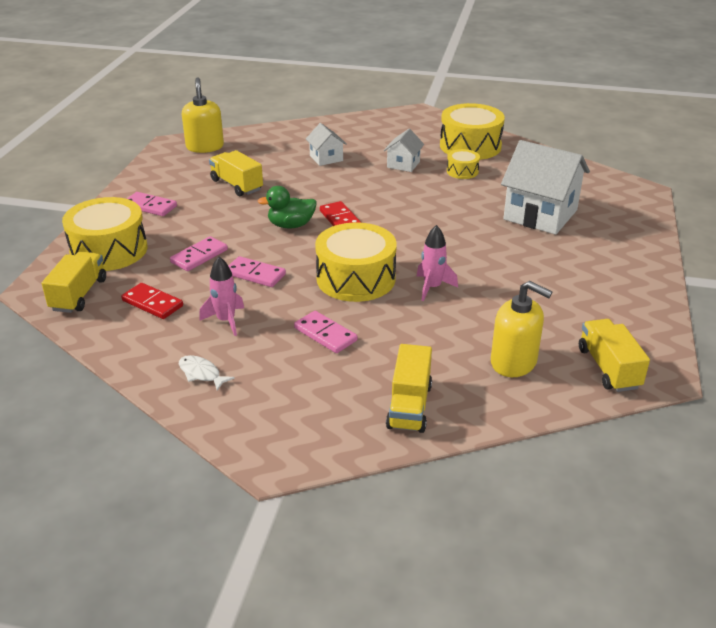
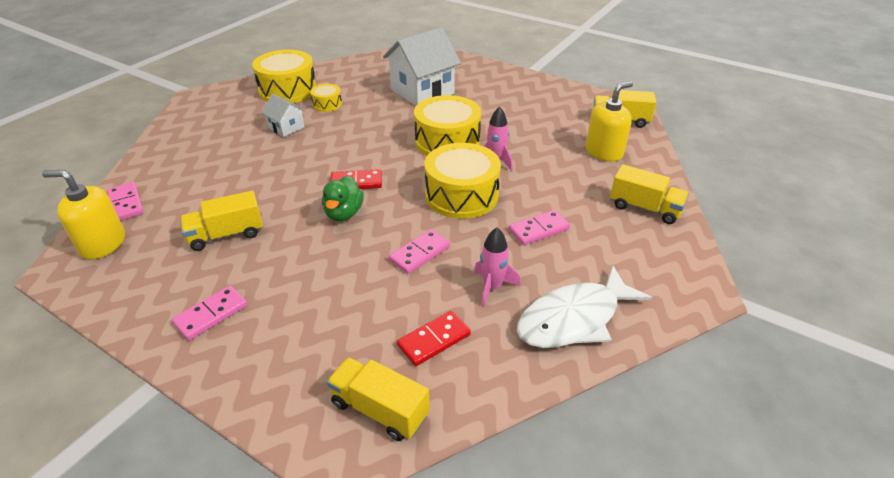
camera: 70 degrees left, 5 degrees up
(109, 250) = (291, 368): yellow drum -> yellow drum (447, 142)
(199, 256) = (359, 288): pink domino -> pink domino (126, 203)
(201, 373) = (574, 319): white fish -> white fish, size x2.28
(326, 158) = (229, 165): white house -> none

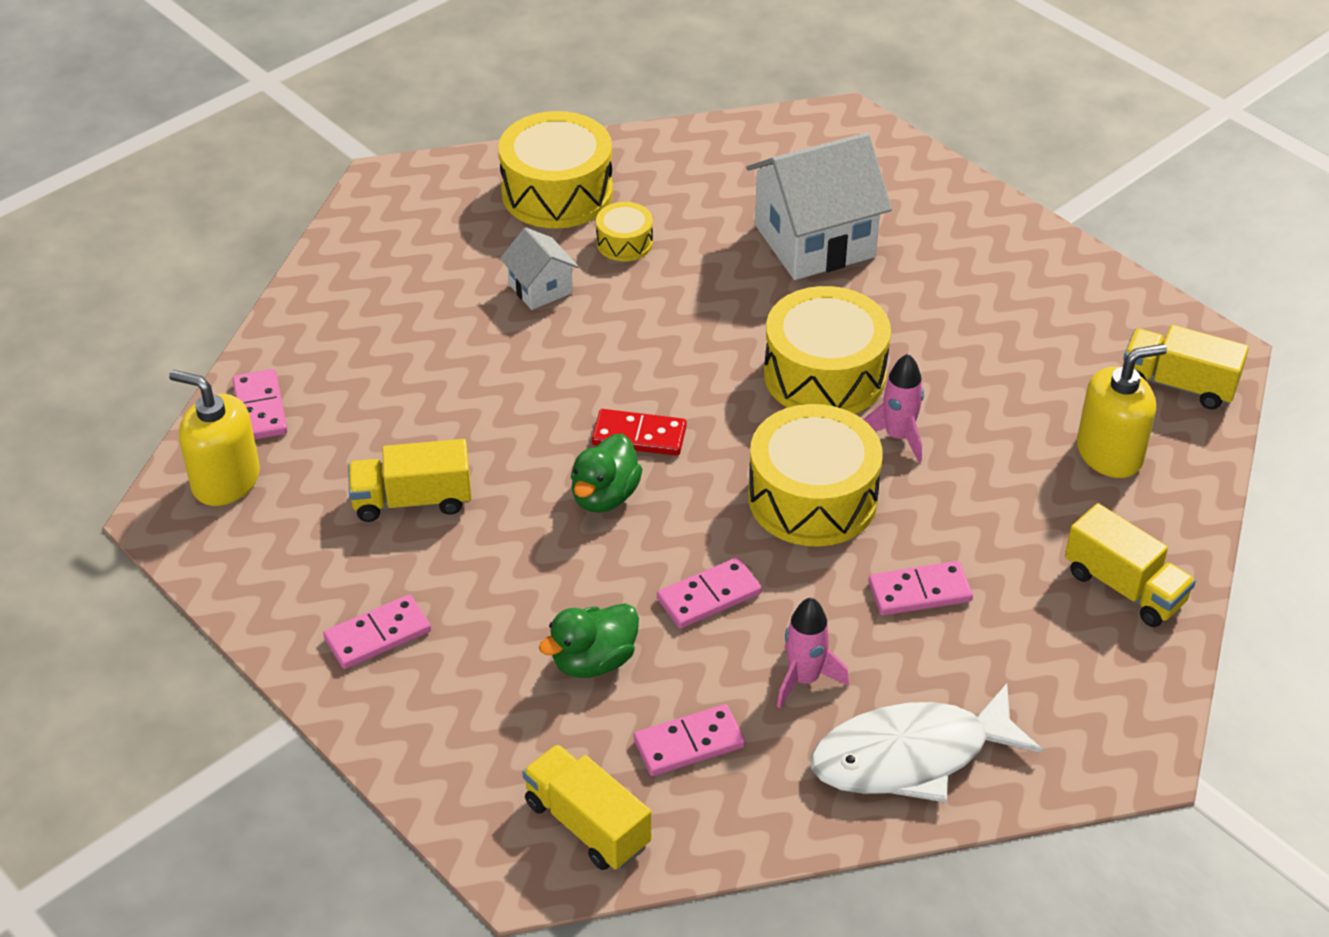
camera: 15 degrees right, 5 degrees up
(358, 302) = (594, 661): none -> green duck
(434, 340) = (689, 743): red domino -> pink domino

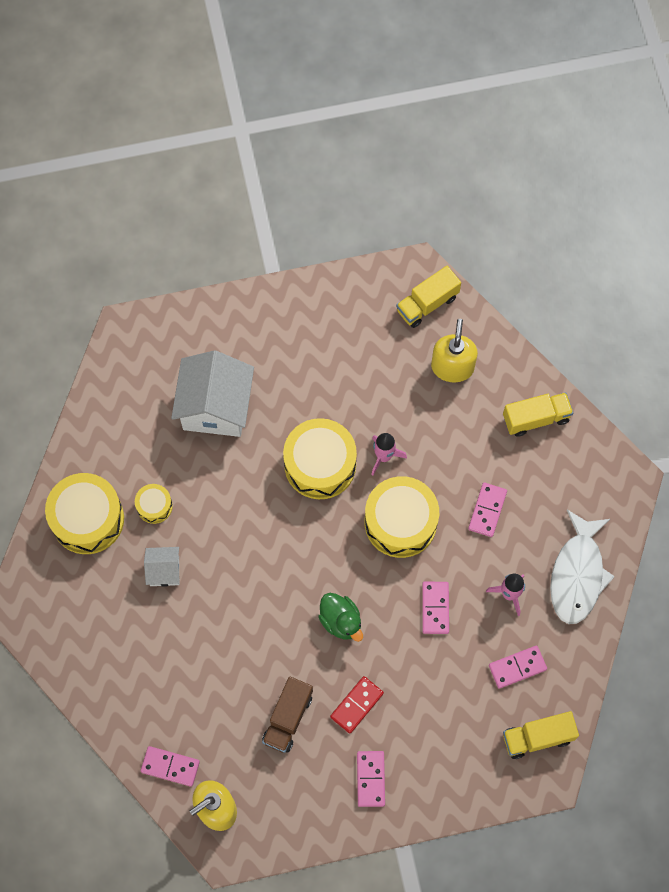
camera: 60 degrees left, 25 degrees up
(412, 500) = (288, 718): yellow truck -> brown truck
(594, 661) = (445, 684): green duck -> none
(639, 436) = (308, 581): red domino -> red domino (356, 705)
(689, 743) = (517, 667): pink domino -> pink domino turned 60 degrees clockwise

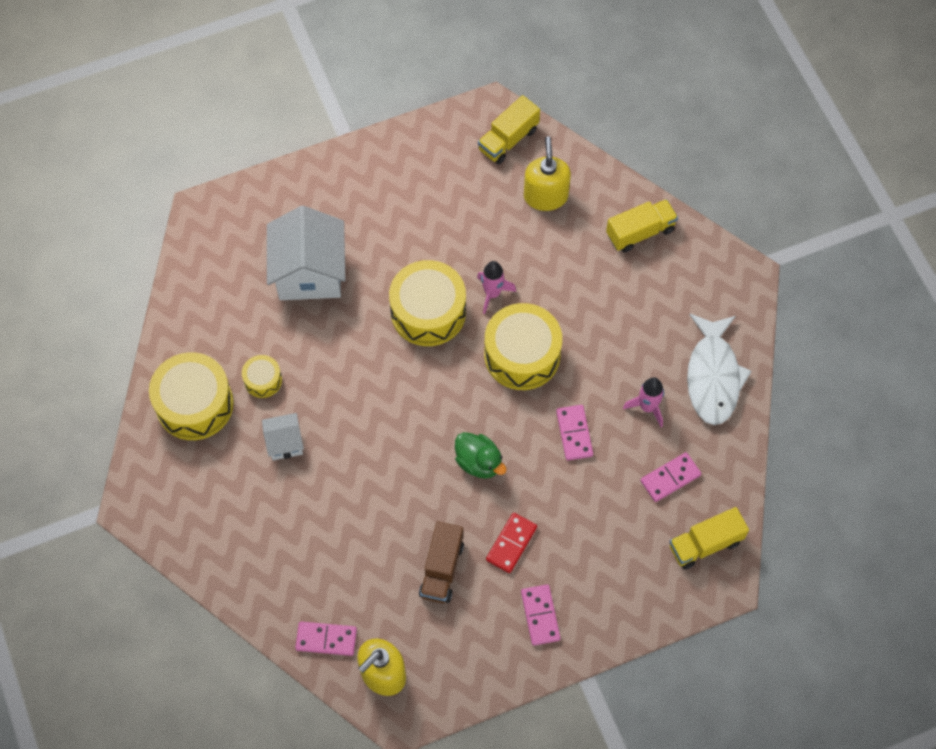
camera: 10 degrees left, 5 degrees down
(487, 510) = (609, 329): pink domino -> none

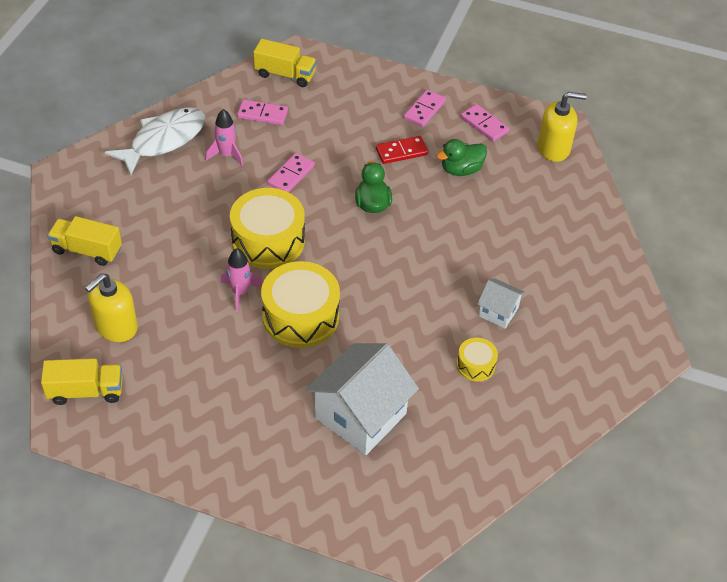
camera: 140 degrees left, 15 degrees down
(194, 404) = (546, 388): yellow drum -> none
(326, 639) = (574, 187): pink domino -> pink domino (484, 124)
(442, 569) = (461, 170): brown truck -> green duck

